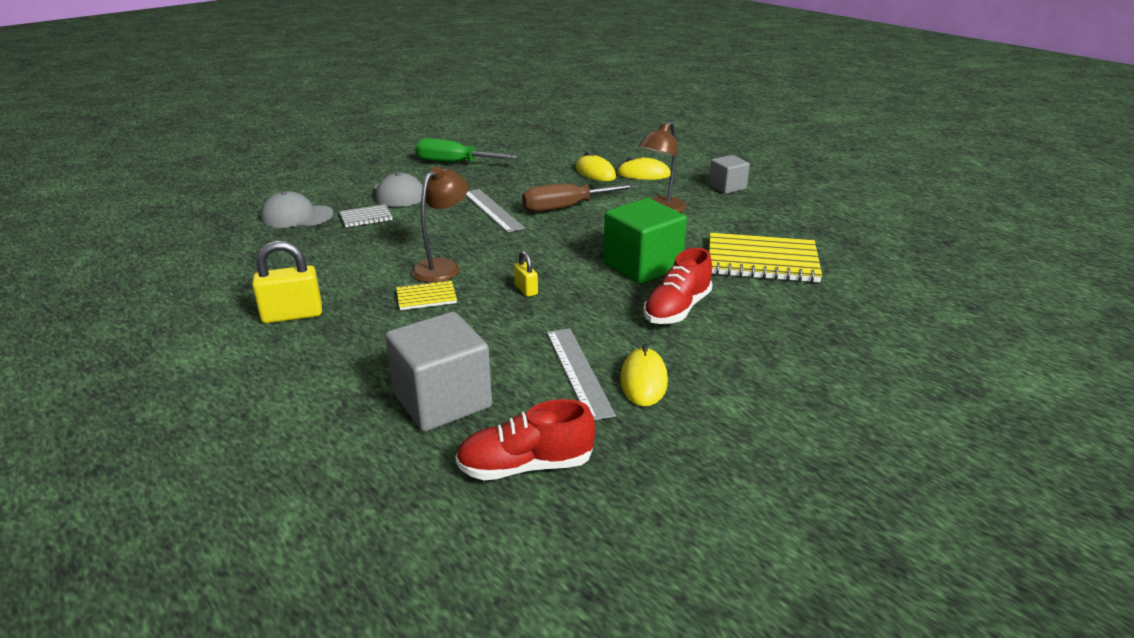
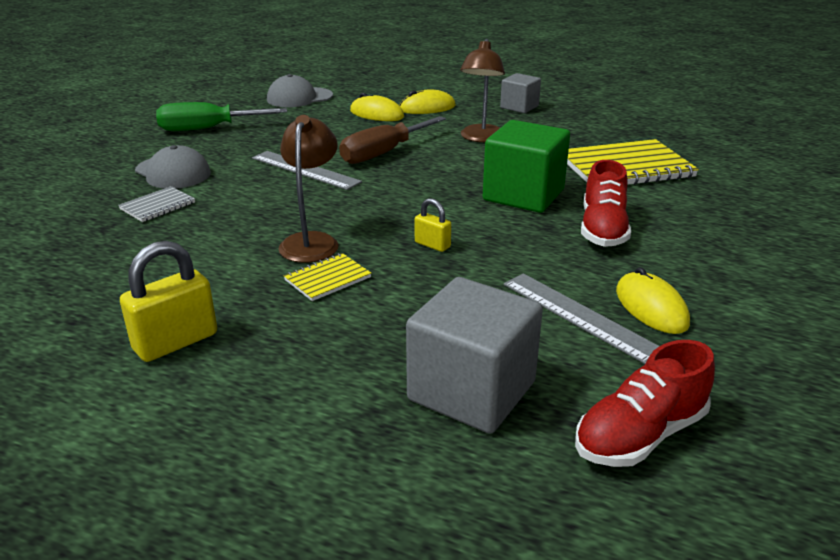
camera: 25 degrees left, 0 degrees up
(297, 216) = (60, 222): grey cap -> grey cap (299, 98)

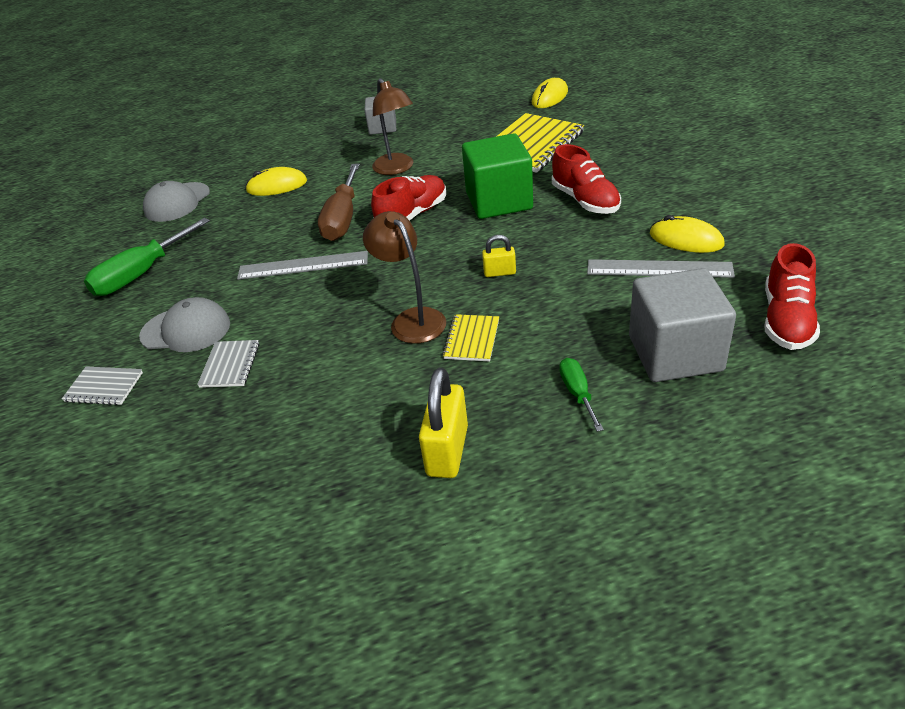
camera: 35 degrees left, 10 degrees up
(79, 180) = (104, 387): none -> grey notebook
(334, 366) = (577, 393): none -> green screwdriver
(427, 108) = (310, 161): yellow mouse -> yellow mouse (550, 97)
(437, 173) = (412, 215): none -> red shoe

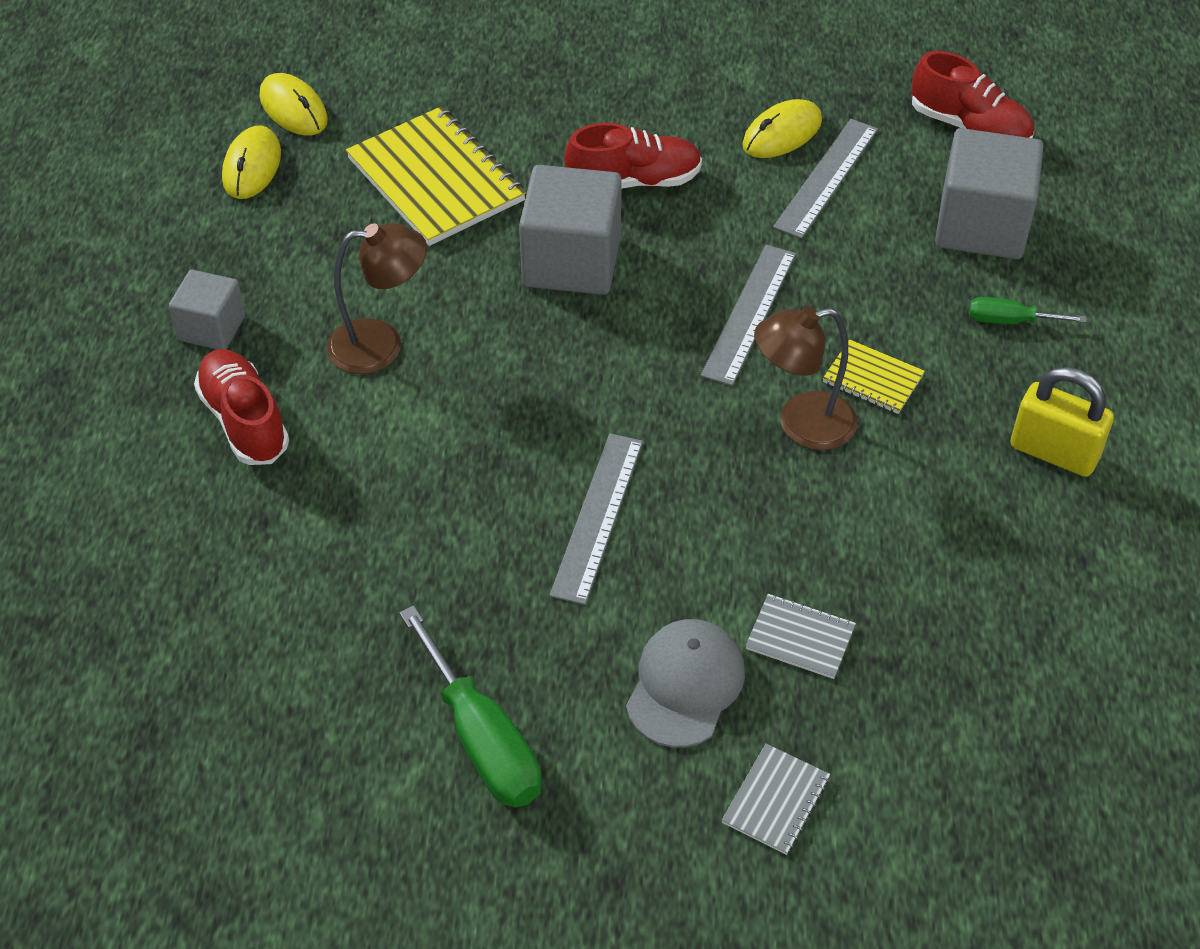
camera: 75 degrees left, 10 degrees up
(177, 202) = (256, 669): grey cap -> none
(277, 186) = (313, 511): yellow mouse -> yellow mouse (252, 166)
(342, 219) = (492, 444): brown screwdriver -> none
(412, 215) = (541, 361): red shoe -> red shoe (244, 421)
(499, 201) = (571, 261): green cube -> grey cube
(499, 272) = (749, 313): yellow padlock -> grey ruler

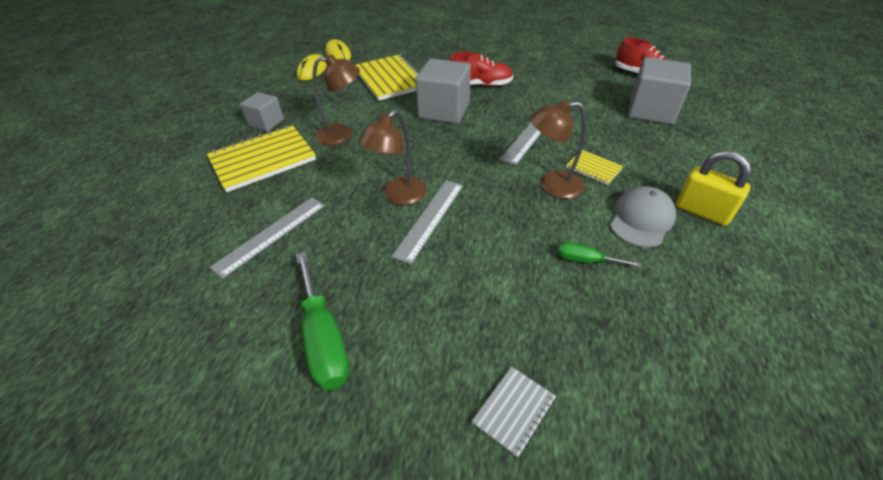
camera: 10 degrees right, 5 degrees down
(244, 421) = (263, 159): red shoe -> yellow notebook
(531, 476) = (398, 196): none -> brown lamp
(685, 685) = (463, 319): grey cap -> grey cap (641, 219)
(782, 133) = (552, 73): yellow mouse -> none
(800, 638) = (541, 299): grey notebook -> none
(826, 177) = (572, 89): grey ruler -> grey ruler (271, 235)
(1010, 321) = (669, 149): green screwdriver -> green screwdriver (586, 260)

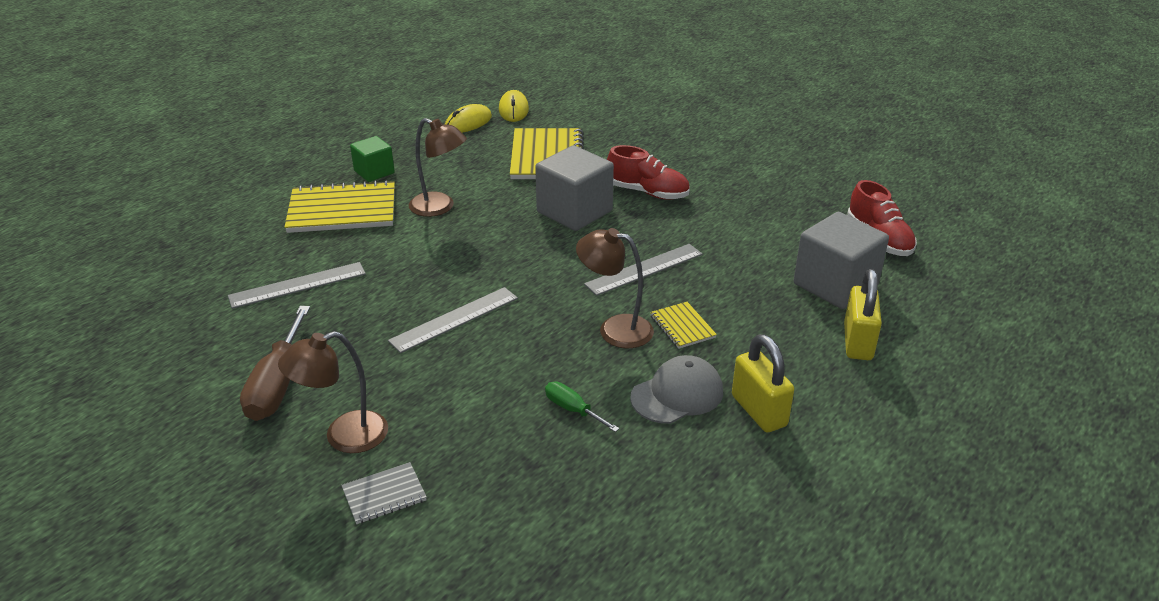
camera: 25 degrees right, 10 degrees down
(266, 123) = (374, 172): grey cube -> green cube
(323, 338) = (277, 384): green screwdriver -> brown screwdriver
(398, 196) = (443, 288): brown lamp -> brown lamp (344, 436)
(703, 143) = (858, 342): none -> yellow padlock

